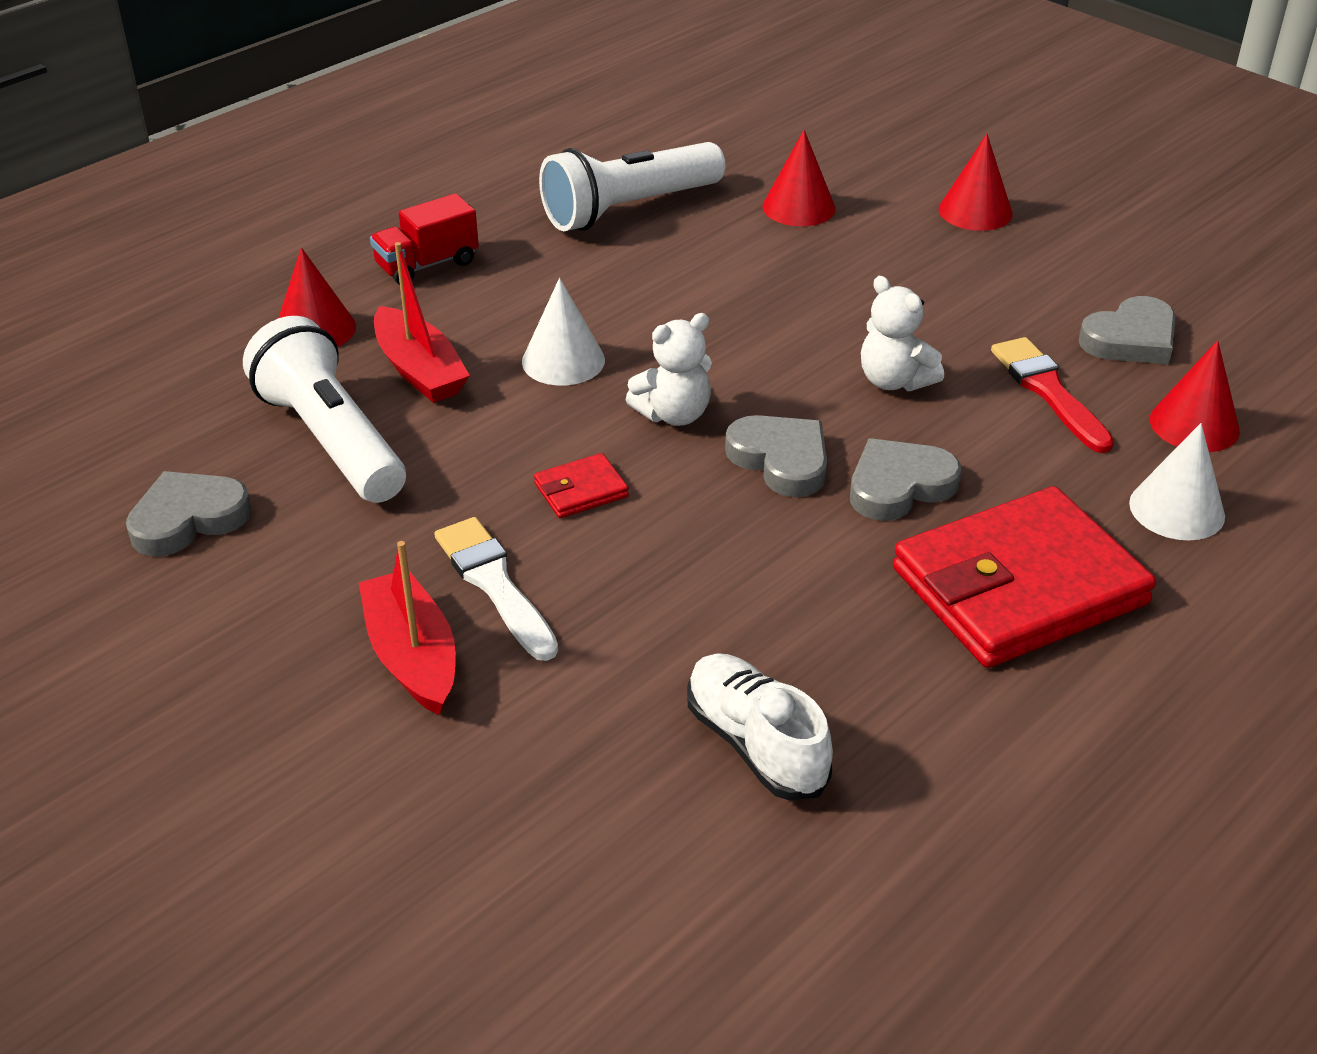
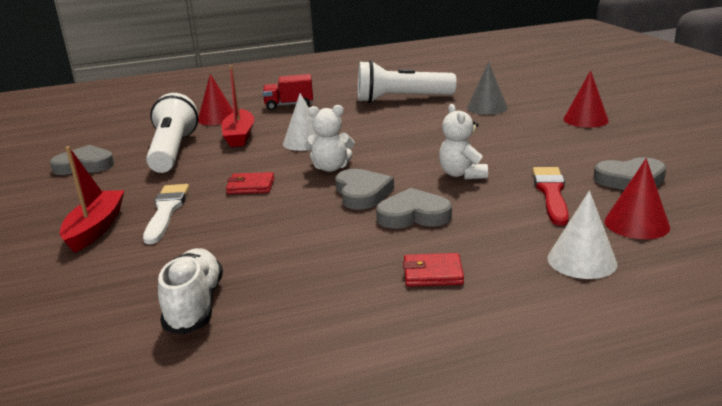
camera: 30 degrees right, 15 degrees down
(799, 207) = (487, 108): red cone -> grey cone
(1018, 586) = (433, 273): red wallet -> red wallet, size x0.41

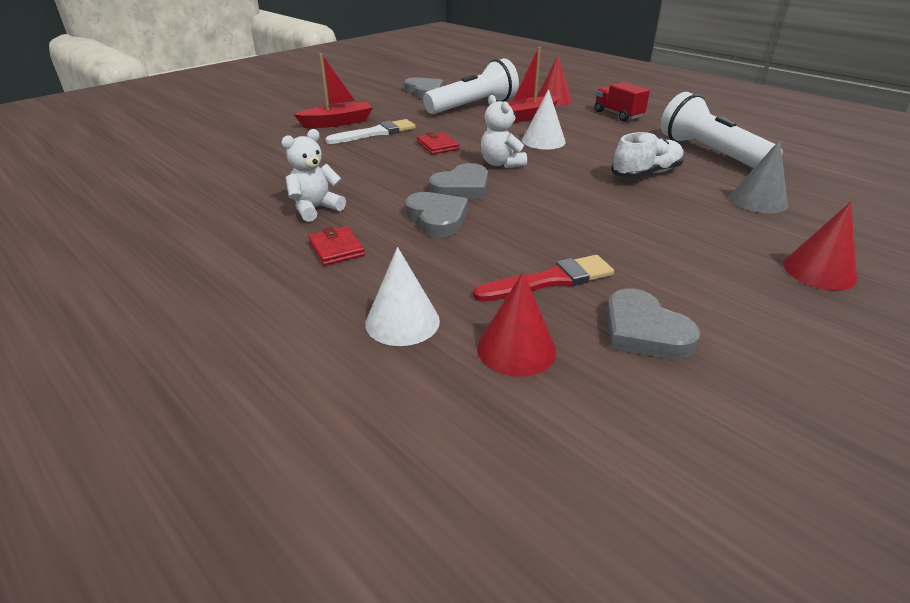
camera: 60 degrees right, 10 degrees up
(195, 305) = (255, 178): white shoe -> white shoe (646, 174)
(462, 174) = (548, 223): white teddy bear -> white teddy bear (315, 209)

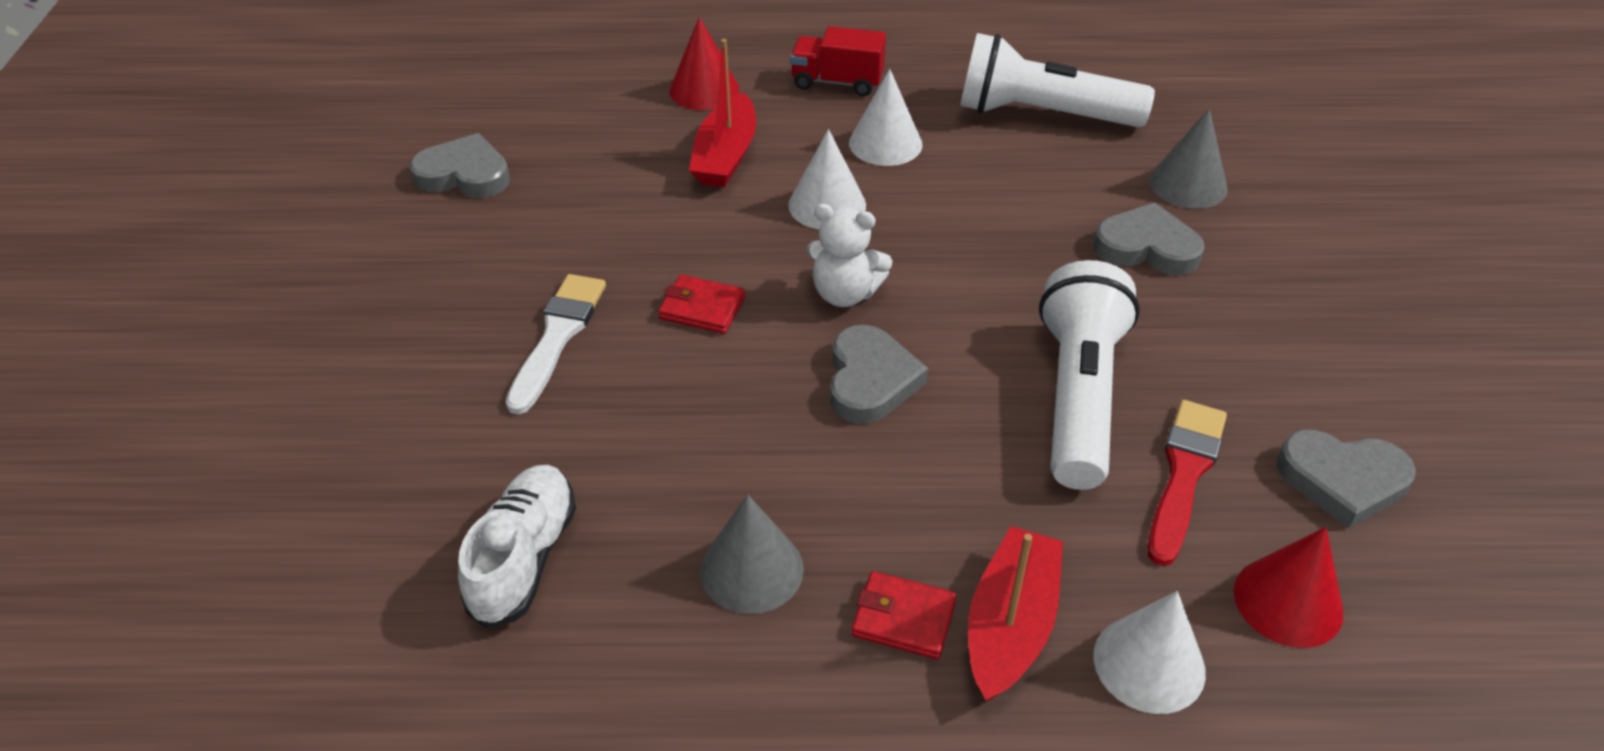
camera: 45 degrees left, 10 degrees up
(315, 209) = (751, 569): white teddy bear -> grey cone
(337, 123) = (447, 350): red boat -> red boat (1010, 625)
(437, 218) = (931, 464): grey heart -> grey heart (1147, 247)
(473, 106) = (607, 172): white flashlight -> white flashlight (1077, 395)
(606, 135) = (885, 143): none -> white cone
(646, 174) = (1030, 203): white shoe -> white shoe (524, 558)
(819, 271) = (1355, 274): red cone -> none

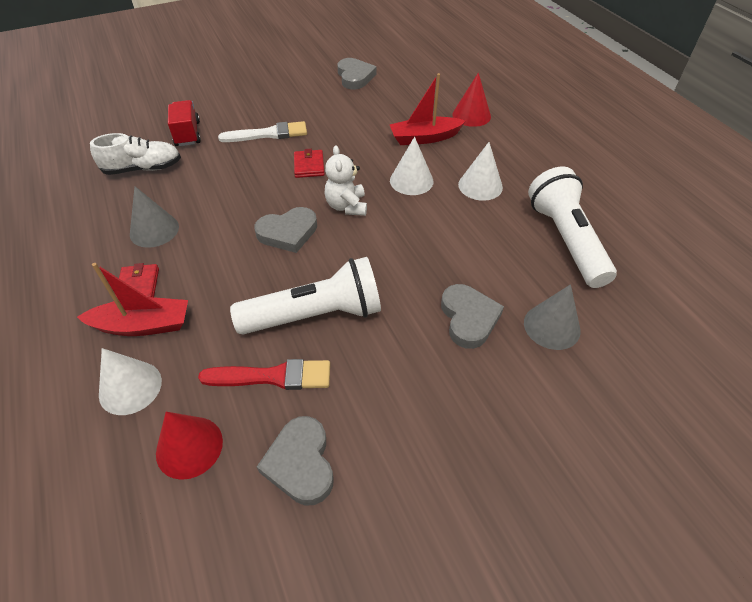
camera: 65 degrees right, 5 degrees up
(837, 82) = (520, 154): red truck -> red truck (187, 134)

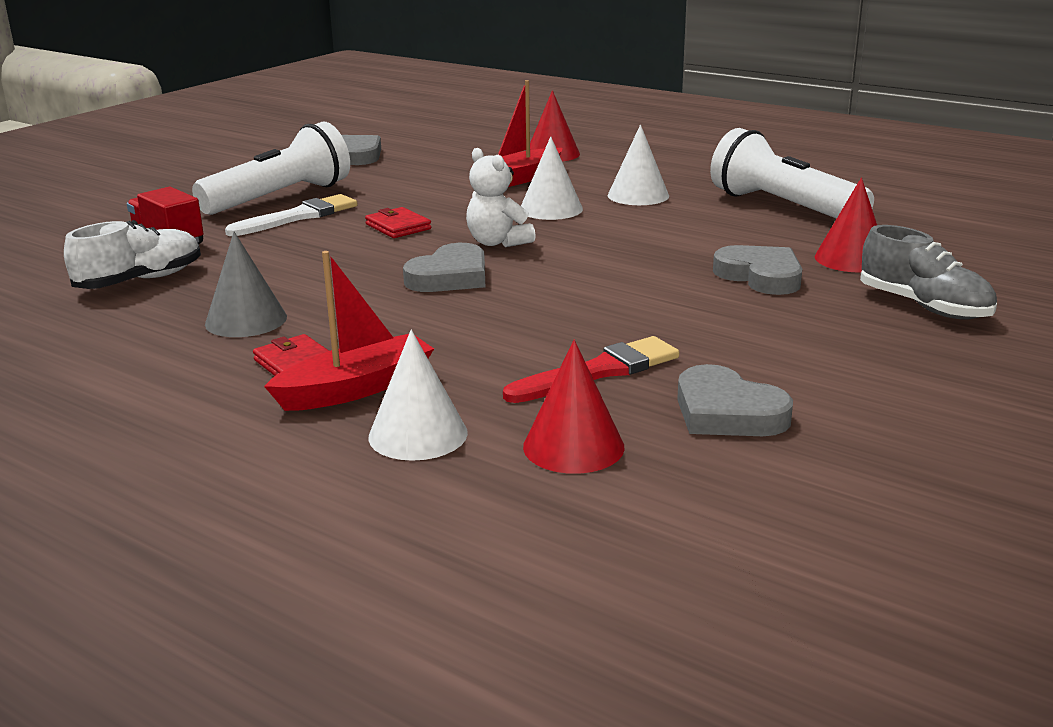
camera: 30 degrees left, 25 degrees down
(316, 315) = (582, 319): white flashlight -> white flashlight (280, 198)
(545, 412) = (924, 307): none -> grey shoe
(551, 326) = (851, 259): grey cone -> red cone

